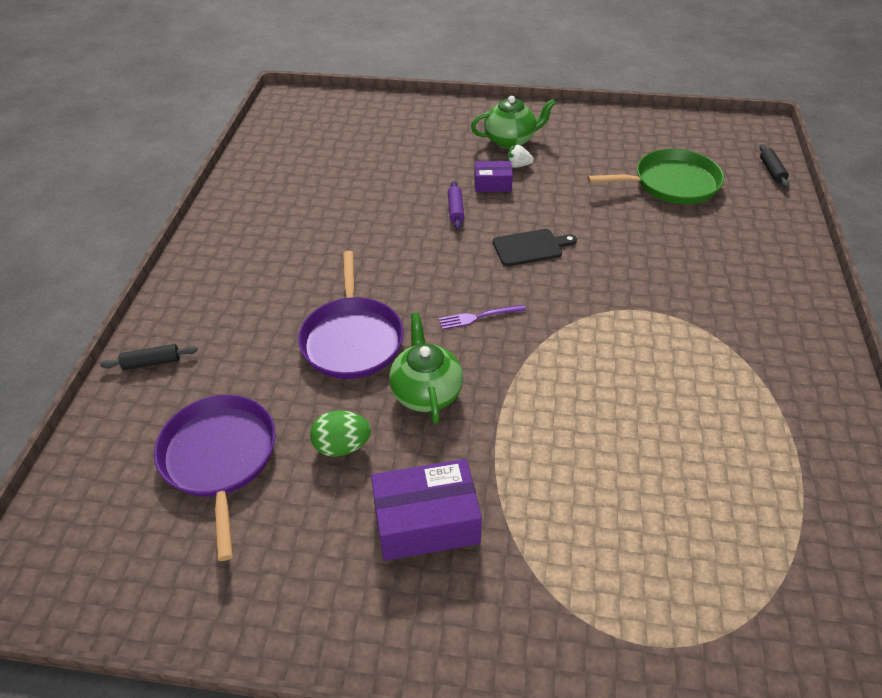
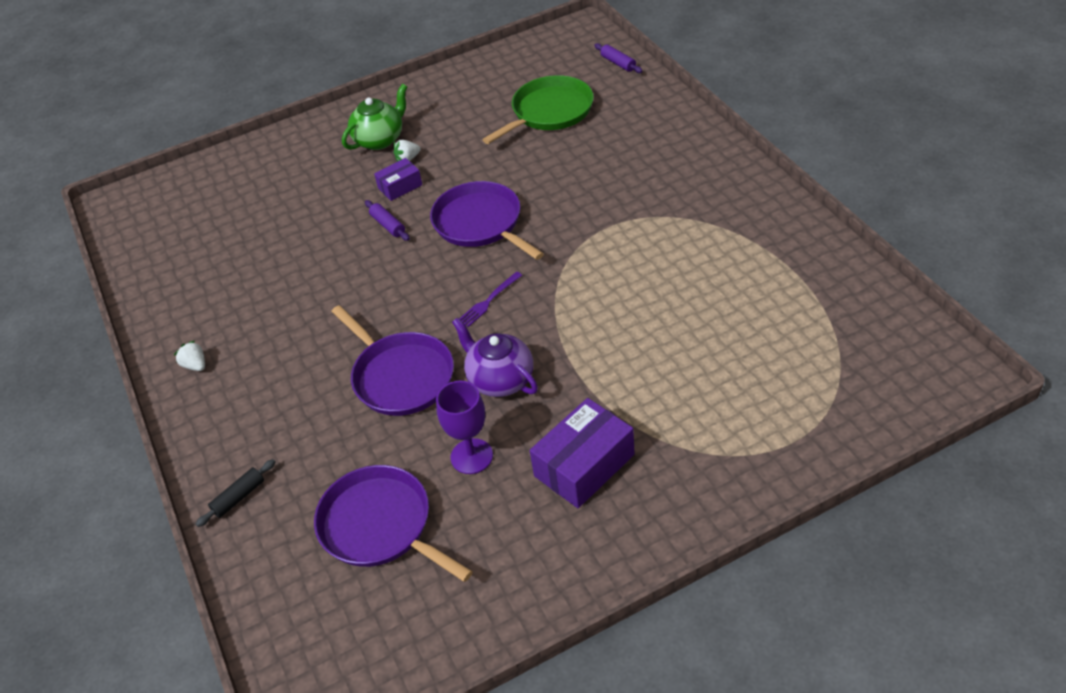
camera: 30 degrees left, 0 degrees up
(223, 241) = (195, 365): none -> white strawberry
(342, 446) = (471, 456): green egg -> purple goblet
(426, 392) = (500, 379): green teapot -> purple teapot
(530, 247) = (481, 223): black cutting board -> purple pan
(771, 171) = (618, 63): black rolling pin -> purple rolling pin

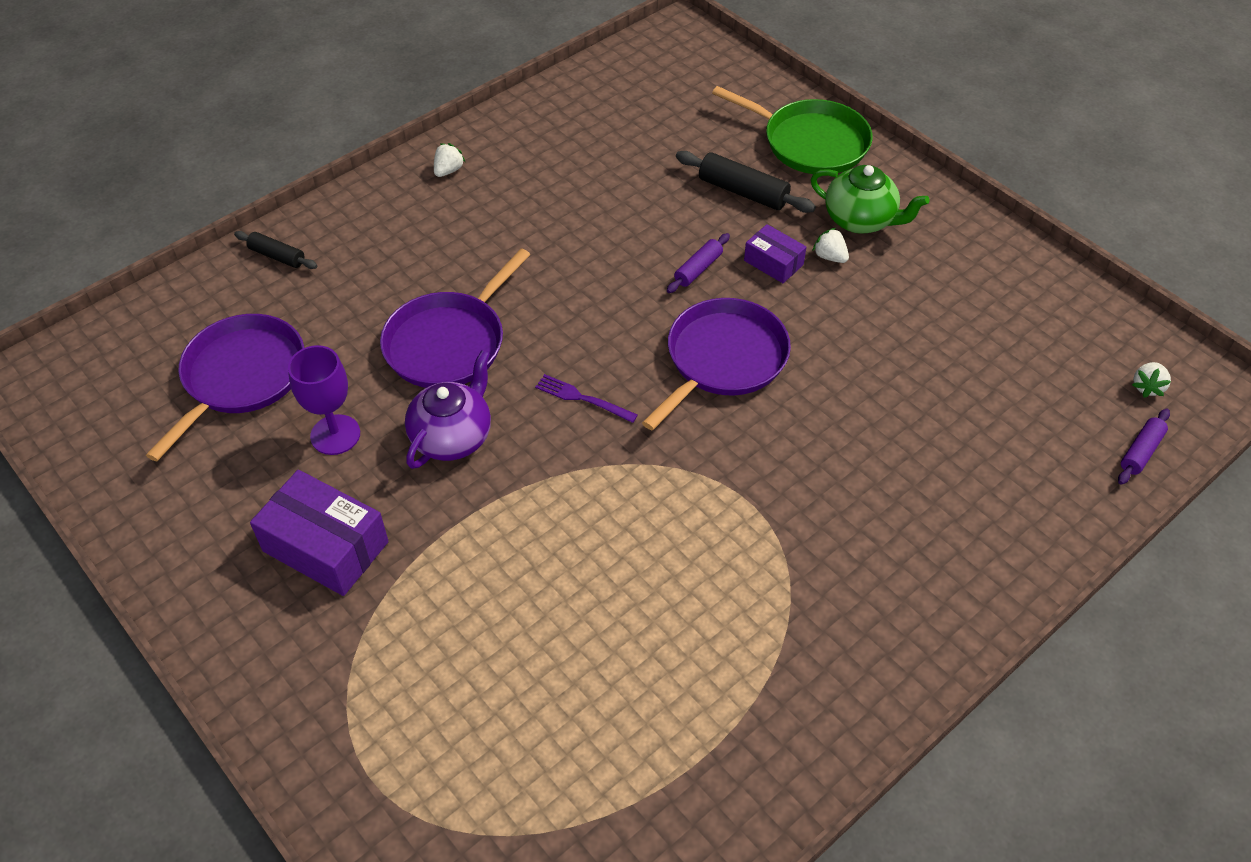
camera: 70 degrees right, 5 degrees up
(320, 192) = (743, 192): none -> black rolling pin
(549, 112) = (983, 387): green pan -> green pan (810, 142)
(572, 51) = (1147, 387): none -> white strawberry

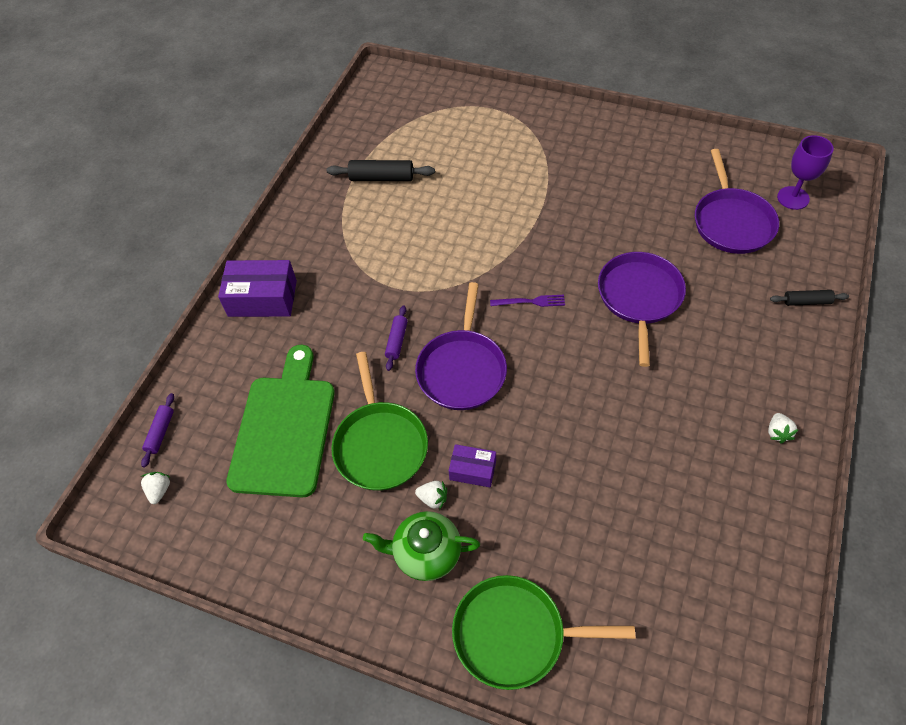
camera: 155 degrees right, 5 degrees up
(325, 546) = (595, 170): purple box -> purple box (262, 298)
(335, 435) = (647, 218): purple goblet -> purple goblet (793, 198)
(452, 437) = (584, 246): purple teapot -> none
(698, 269) = (524, 435): purple rolling pin -> purple rolling pin (397, 341)
(743, 192) = (538, 535): black rolling pin -> black rolling pin (381, 178)
(863, 326) = (380, 444): none -> green pan
(974, 388) = (284, 429): none -> green cutting board

